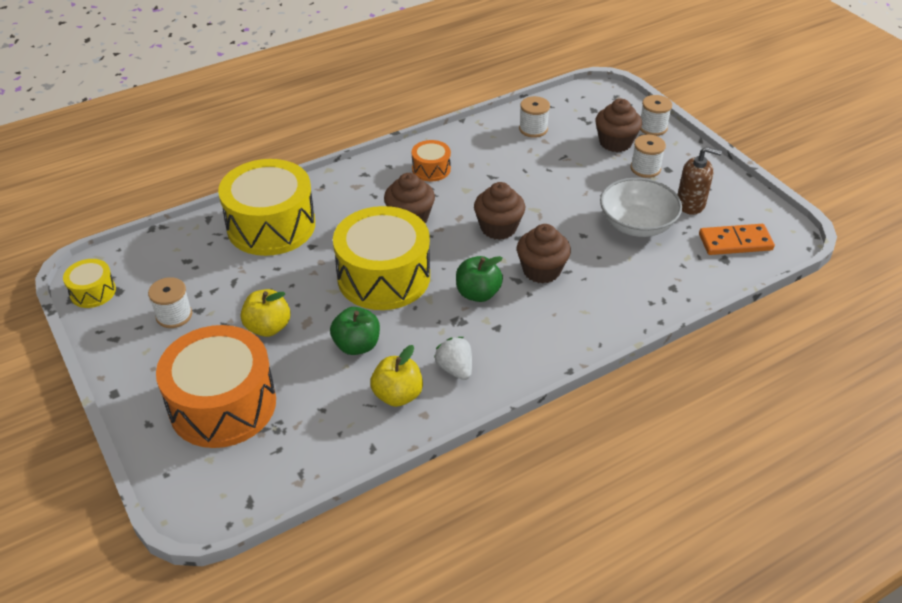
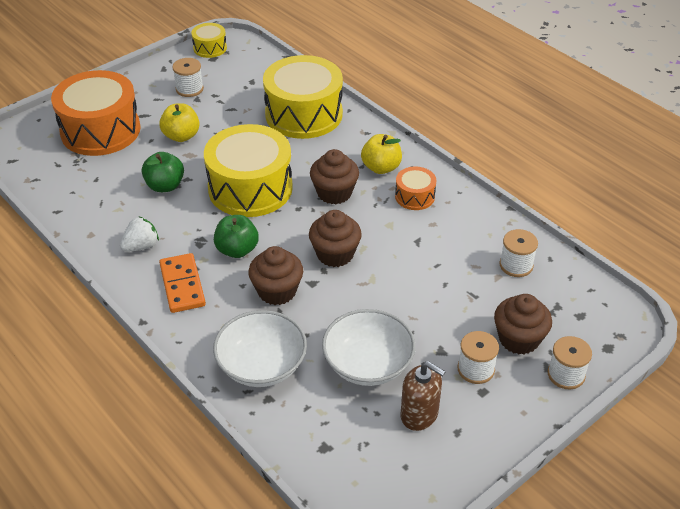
camera: 80 degrees right, 0 degrees up
(397, 395) = (111, 216): yellow apple -> yellow apple (381, 167)
(634, 288) = (261, 365): none -> white bowl
(690, 204) = (419, 414): brown soap dispenser -> brown soap dispenser turned 60 degrees counterclockwise
(735, 242) = (358, 458): orange domino -> orange domino (182, 285)

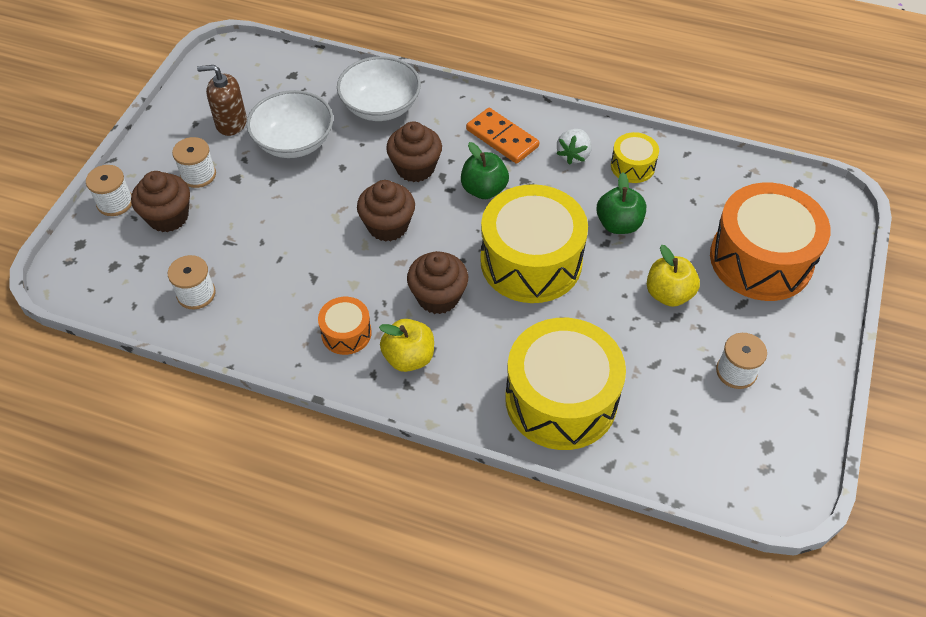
camera: 150 degrees right, 10 degrees up
(210, 48) = (792, 465): yellow drum -> yellow drum (632, 166)

